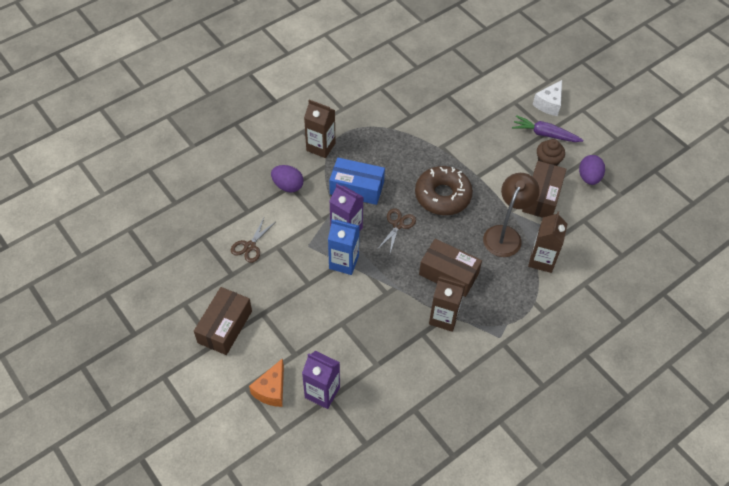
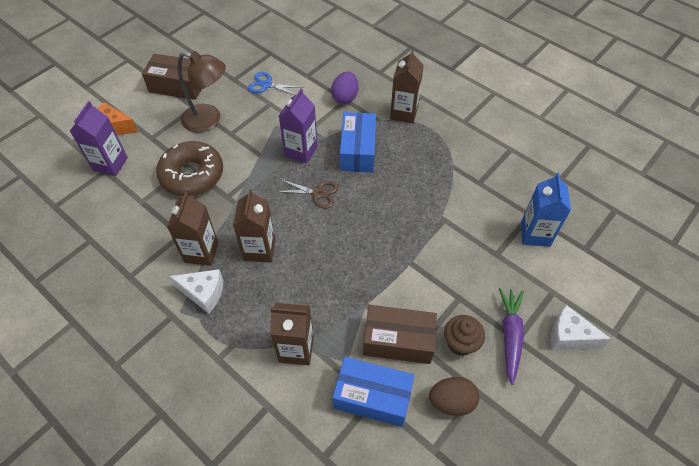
camera: 80 degrees right, 0 degrees up
(249, 246) = (266, 85): brown scissors -> blue scissors
(344, 262) = (260, 155): blue carton -> blue carton (535, 234)
(442, 196) = (369, 230): brown donut -> brown donut (192, 175)
(448, 274) = (259, 249): brown box -> brown carton
(485, 318) = (203, 293): none -> white cheese
(505, 235) = (327, 303): brown lamp -> brown lamp (209, 120)
(582, 220) = (372, 397): none -> blue box
(589, 177) = (451, 402): purple egg -> brown egg

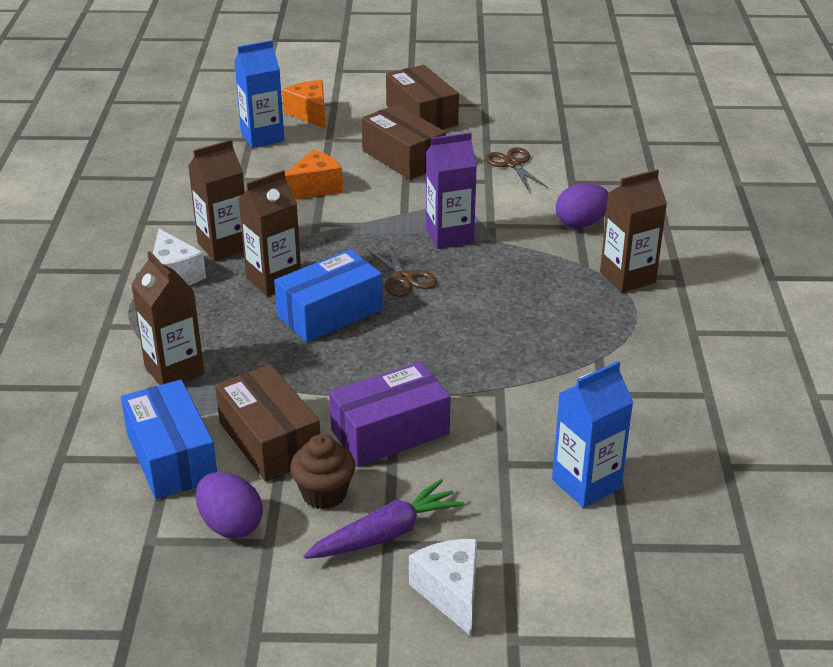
camera: 50 degrees right, 20 degrees down
(110, 164) = (262, 137): purple carton -> blue carton
(192, 175) = (315, 188): brown donut -> orange cheese
(209, 120) = (403, 158): brown lamp -> brown box
(266, 85) = (512, 164): blue scissors -> brown scissors
(358, 151) = (511, 274): blue box -> blue box (330, 313)
(436, 283) = (390, 432): none -> purple box
(451, 402) = (230, 525): brown egg -> purple egg

